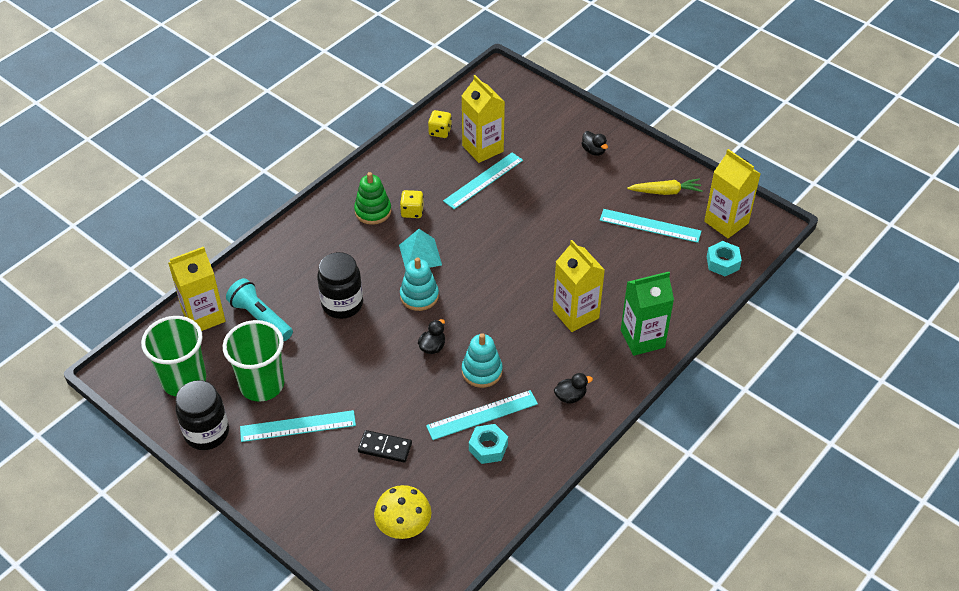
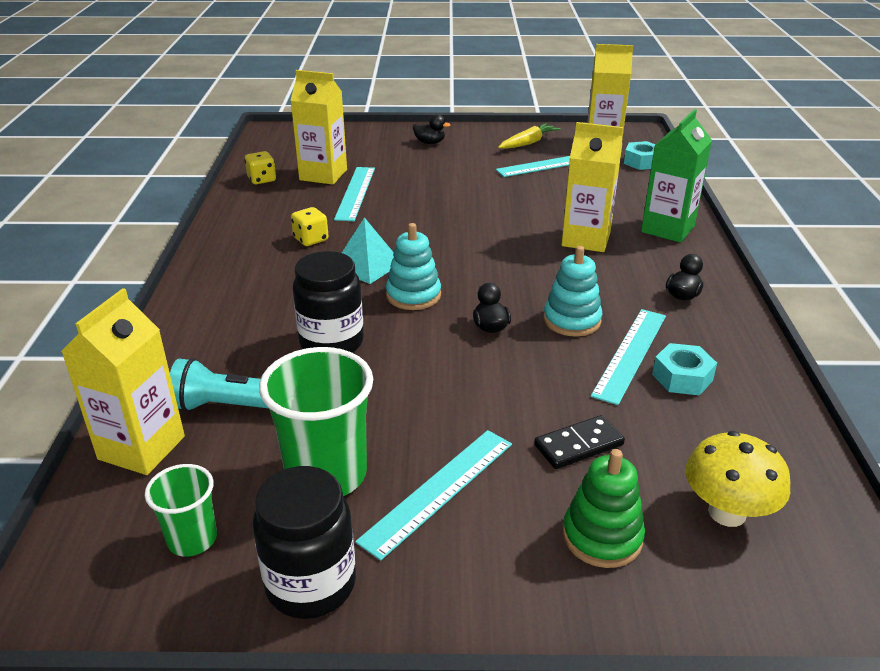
camera: 40 degrees left, 15 degrees down
(184, 380) = (192, 539): green cup -> green cup, size x0.56
(373, 211) = (264, 256): green stacking toy -> green stacking toy (602, 536)

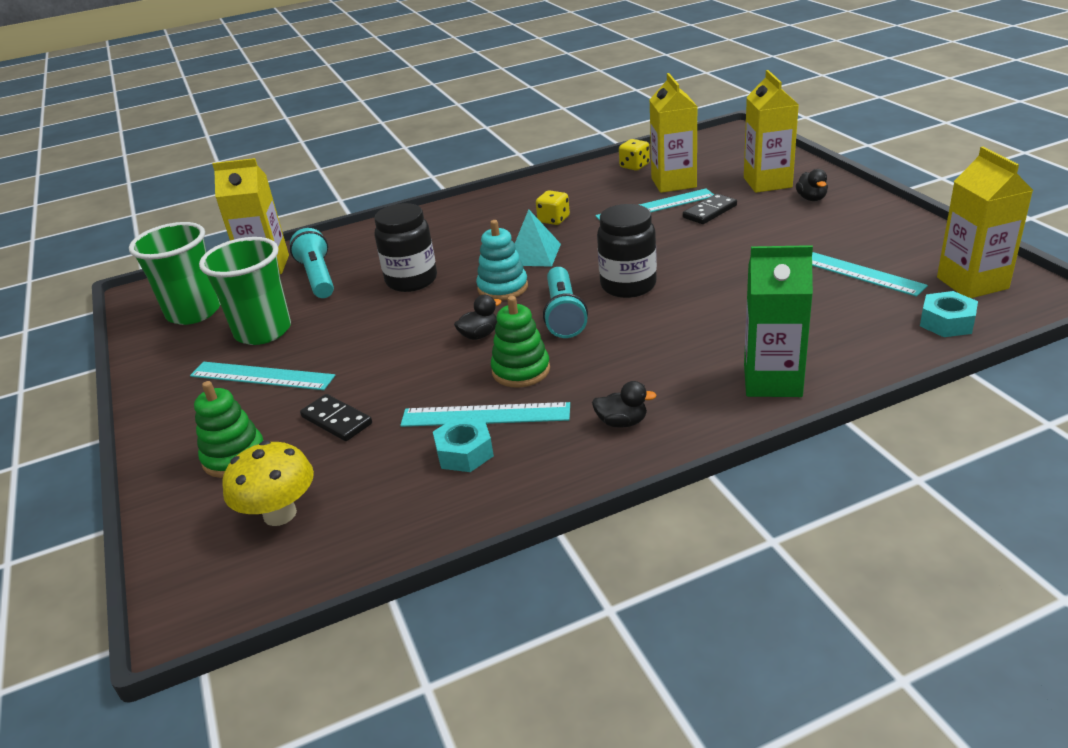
camera: 70 degrees right, 0 degrees up
(192, 539) = (194, 312): green cup -> green cup, size x1.78
(311, 584) = (166, 360): black jar -> black jar (628, 285)
(397, 178) = (709, 211): none -> black domino
(497, 278) = (563, 314): none -> turquoise flashlight
(528, 143) = (892, 243): yellow carrot -> none
(572, 320) = (521, 370): turquoise stacking toy -> green stacking toy
(586, 239) = (689, 338): yellow carton -> yellow carton (767, 182)

